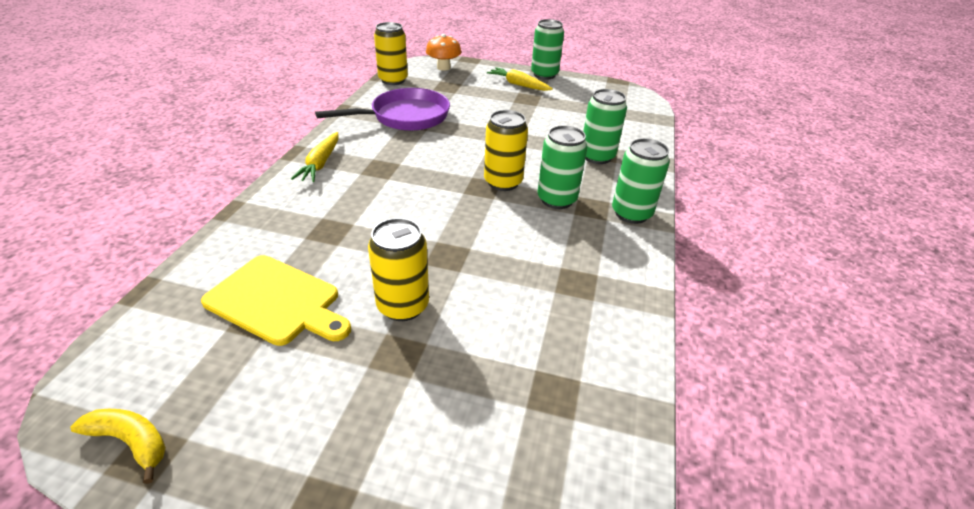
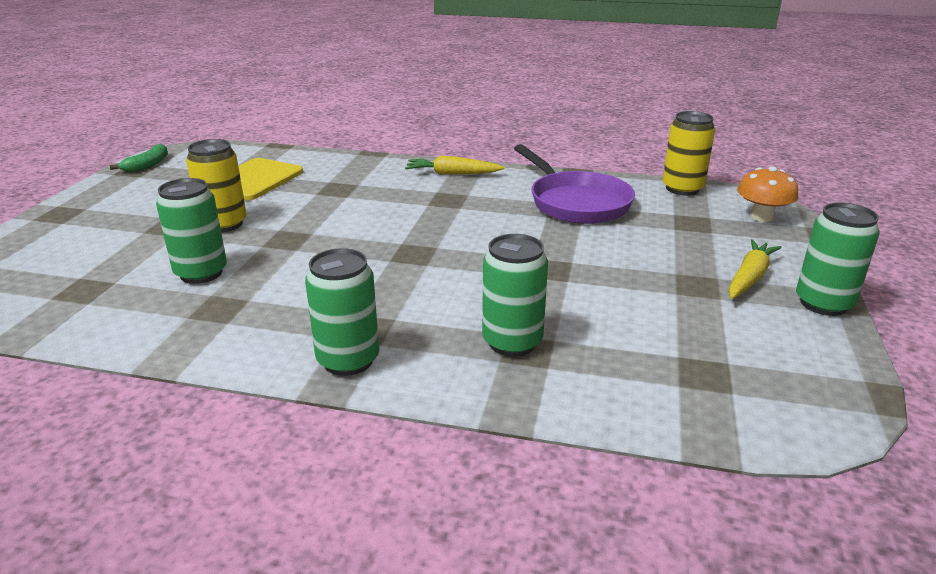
camera: 90 degrees right, 10 degrees down
(131, 441) = (148, 165): yellow banana -> green banana
(503, 182) = (425, 265): yellow can -> none
(556, 199) = (386, 301): green can -> green can (201, 273)

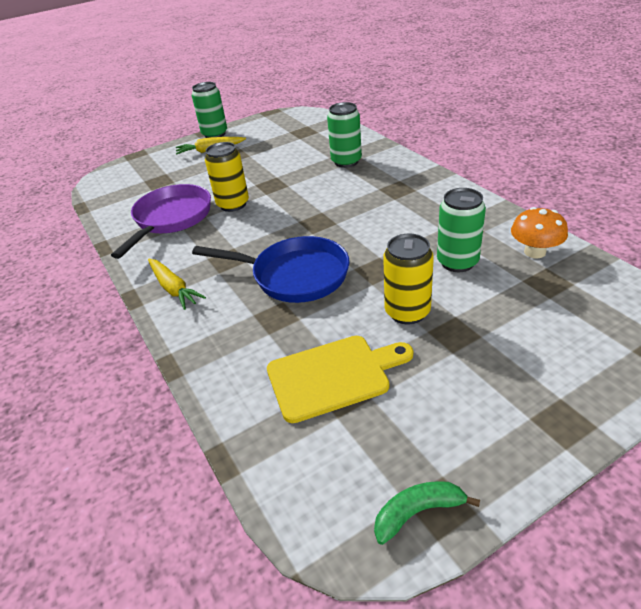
camera: 130 degrees left, 10 degrees up
(348, 360) = (421, 178): green can -> none
(363, 211) = (294, 275): none -> blue pan
(682, 189) = (103, 203): yellow can -> yellow can (233, 204)
(761, 217) = (126, 171): orange mushroom -> orange mushroom (534, 252)

